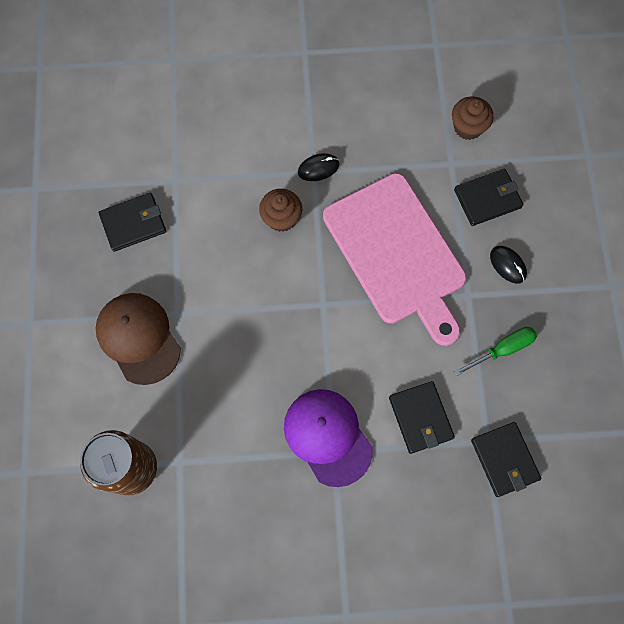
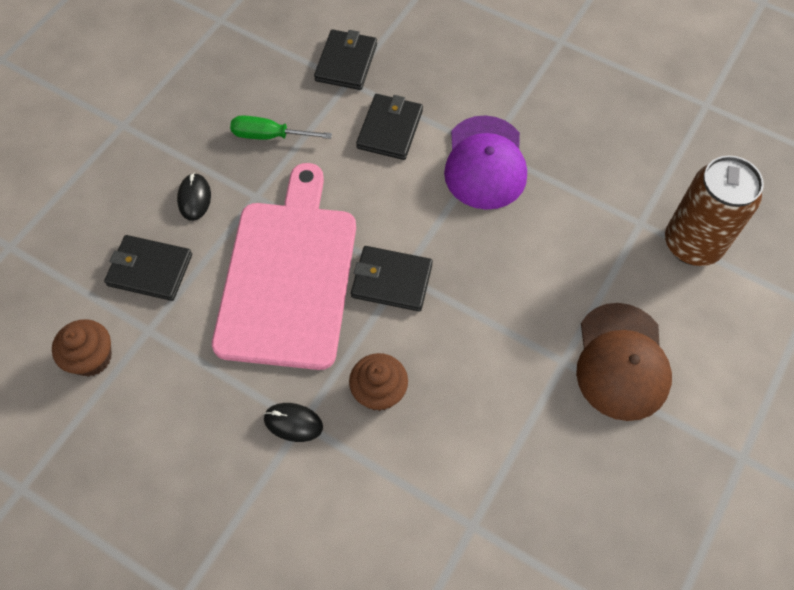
camera: 145 degrees left, 10 degrees down
(133, 223) = (556, 501): black wallet -> black wallet (391, 281)

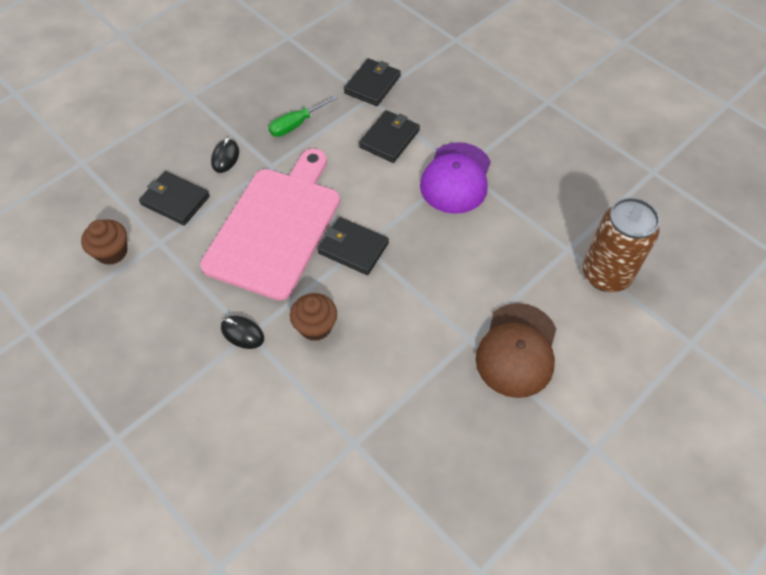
camera: 15 degrees right, 5 degrees down
(269, 136) = (296, 125): green screwdriver -> green screwdriver turned 60 degrees counterclockwise

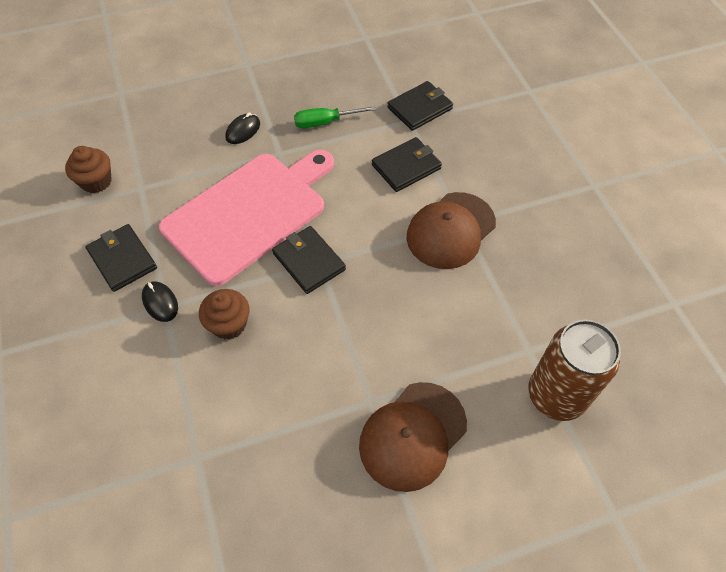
camera: 25 degrees right, 0 degrees up
(175, 200) = (176, 154): black wallet -> black wallet (122, 259)
(456, 178) = (451, 230): purple cap -> brown cap

